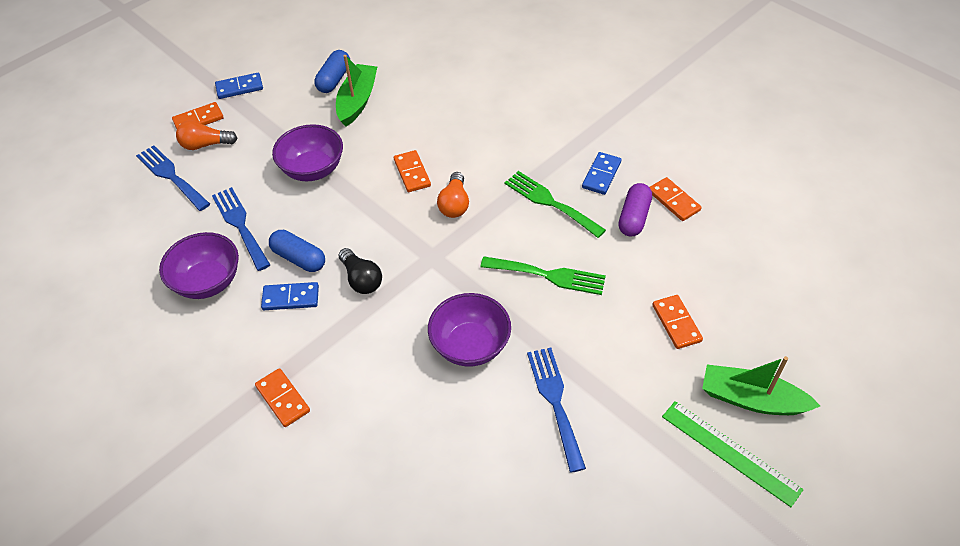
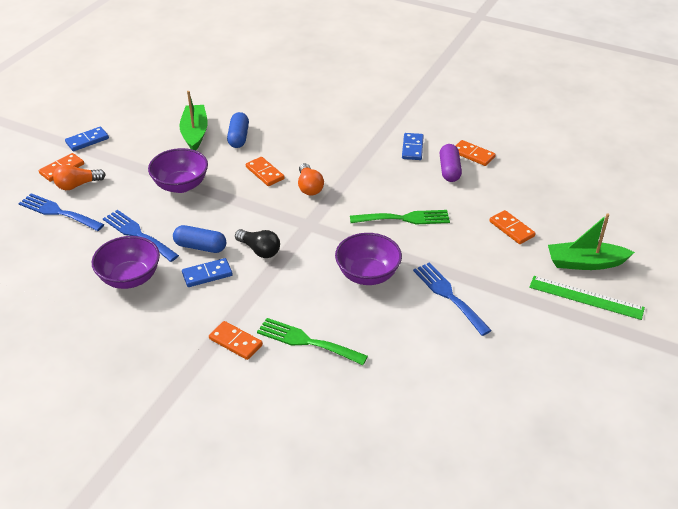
camera: 20 degrees left, 10 degrees down
(334, 79) = (167, 122): blue capsule -> blue capsule (238, 137)
(550, 202) = (382, 172): green fork -> green fork (306, 341)

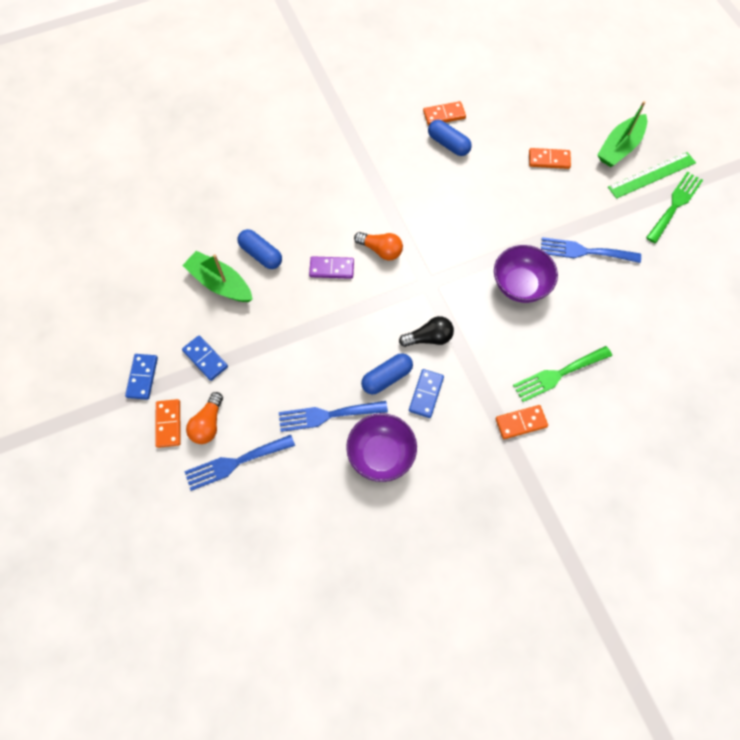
camera: 50 degrees left, 25 degrees up
(181, 185) = (288, 341): purple bowl -> none
(264, 173) = (331, 269): orange domino -> purple domino
(405, 218) = (478, 215): green fork -> green fork (675, 204)
(412, 148) = (398, 146): blue domino -> blue domino (205, 359)
(449, 170) = (448, 144): purple capsule -> blue capsule

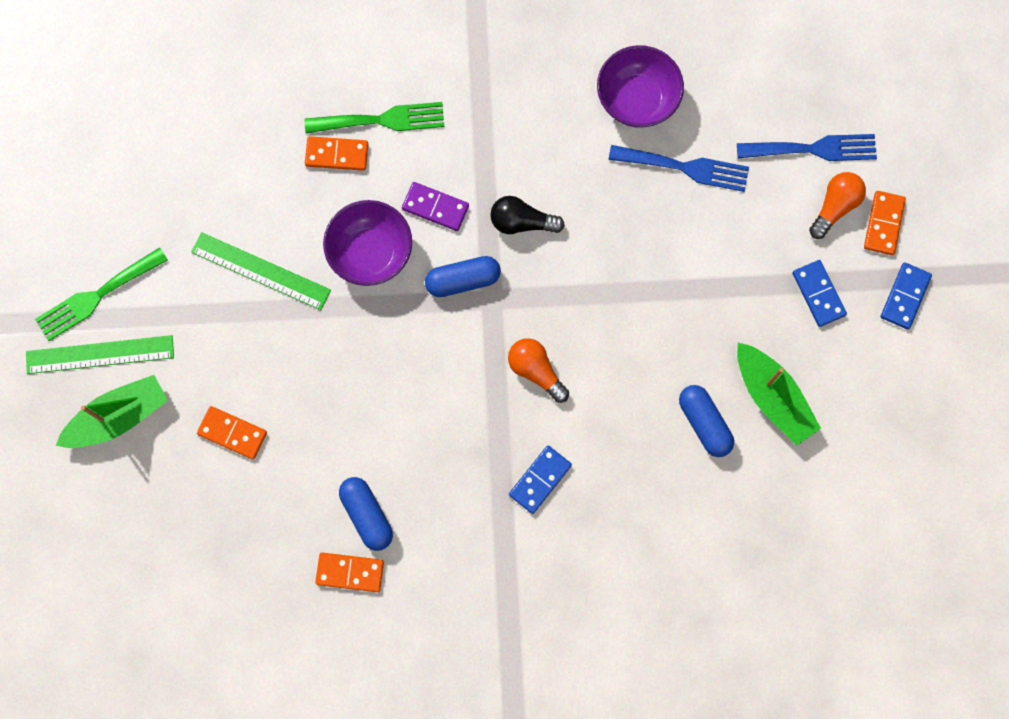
camera: 160 degrees left, 10 degrees up
(331, 269) = (613, 366): purple domino -> purple domino (435, 207)
(386, 377) = (595, 189): blue capsule -> blue capsule (463, 280)
(426, 394) = (555, 152): blue domino -> blue domino (540, 480)
(521, 423) = (456, 79): orange domino -> orange domino (337, 154)
(584, 251) = (261, 271): blue fork -> green ruler

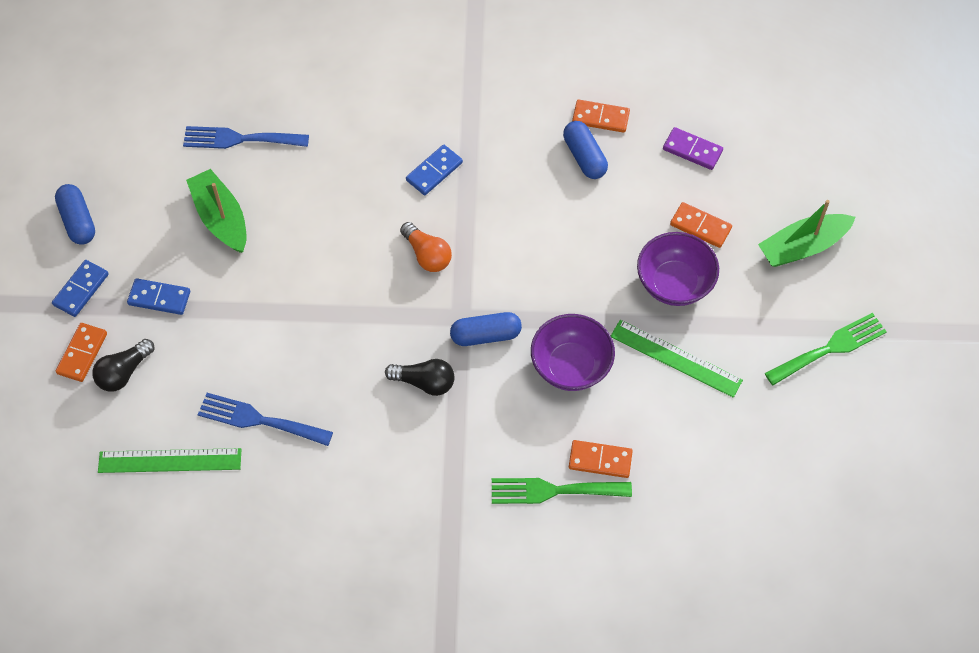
camera: 175 degrees left, 15 degrees down
(100, 354) = (823, 298): green ruler -> green ruler (170, 461)
(435, 207) = (506, 402): purple domino -> purple domino (692, 150)
(637, 99) = (294, 490): purple bowl -> purple bowl (674, 283)
(704, 423) = (285, 203): blue capsule -> blue capsule (78, 221)
(813, 149) = (130, 427): blue fork -> blue fork (239, 139)
(818, 294) = (159, 298): blue domino -> blue domino turned 60 degrees counterclockwise
(835, 207) = (124, 372): orange light bulb -> black light bulb

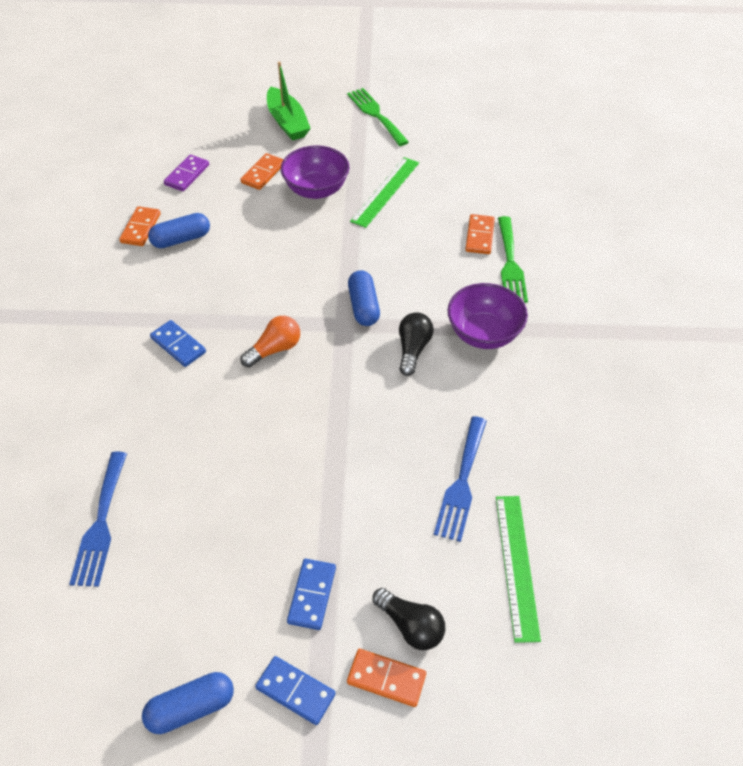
camera: 90 degrees left, 10 degrees down
(221, 218) = (208, 536): green boat -> none
(571, 366) = (394, 251): purple bowl -> purple bowl (484, 333)

